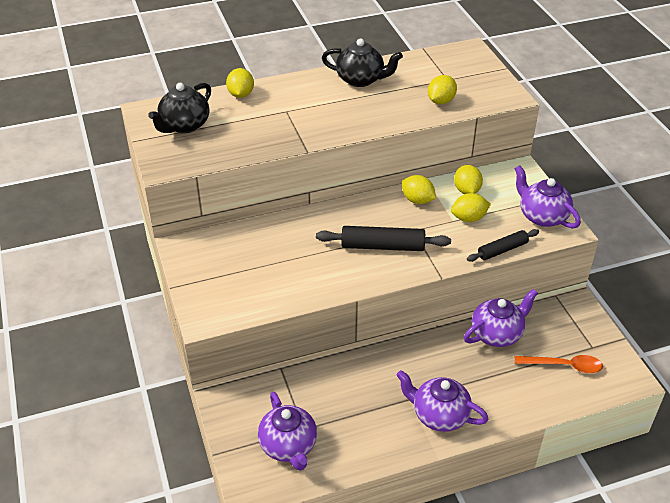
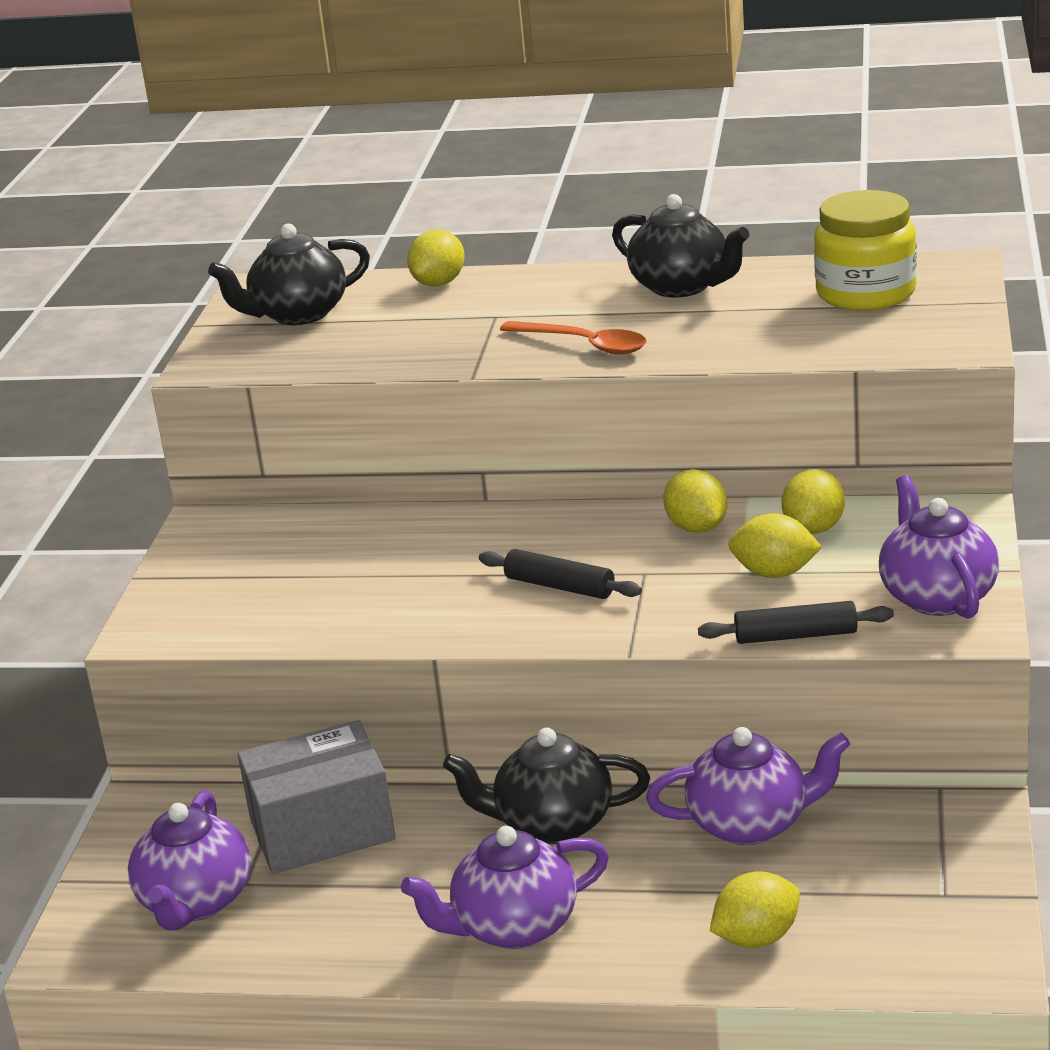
camera: 30 degrees right, 15 degrees down
(318, 389) = (322, 829): none -> grey box
(382, 246) = (560, 586): black rolling pin -> black rolling pin, size x0.64
(417, 357) = (552, 824): none -> black teapot
(439, 415) = (513, 927): purple teapot -> purple teapot turned 75 degrees counterclockwise
(441, 101) = (806, 336): yellow lemon -> yellow lemon (756, 938)
(446, 72) = (866, 293): none -> yellow jar
(564, 366) = (849, 911): orange spoon -> orange spoon (584, 345)

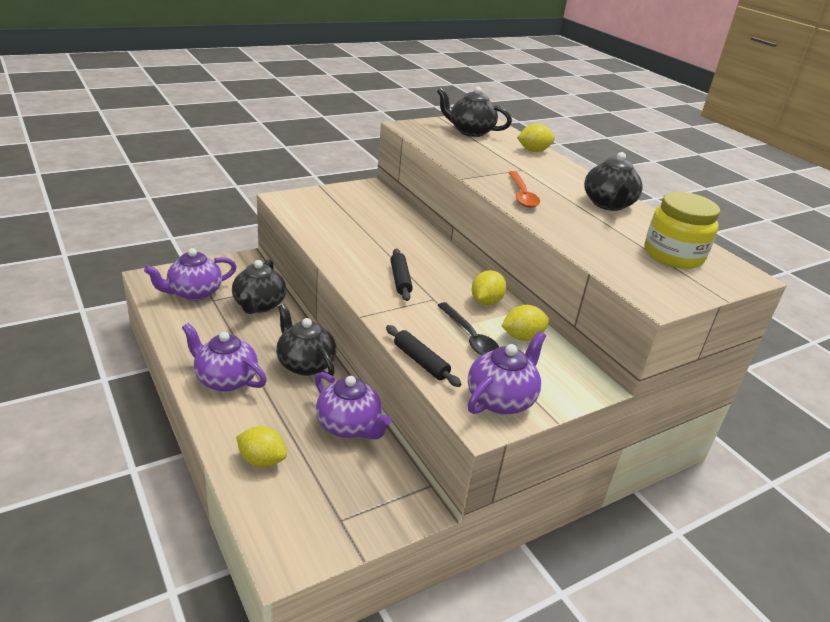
camera: 45 degrees right, 5 degrees up
(322, 829) = (259, 305): grey box -> black teapot
(774, 573) = (470, 337): yellow lemon -> black spoon

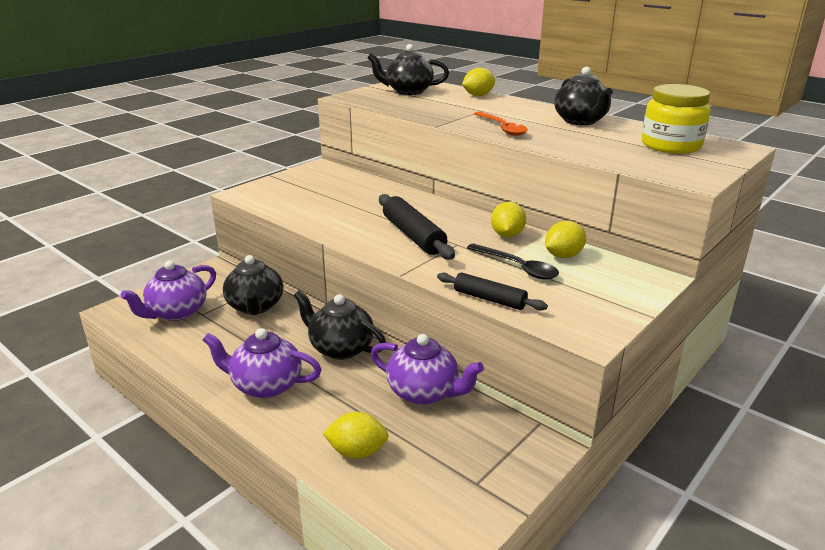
camera: 15 degrees left, 5 degrees down
(400, 280) = (413, 235): black rolling pin -> black rolling pin, size x1.56
(501, 399) = (588, 311): purple teapot -> none

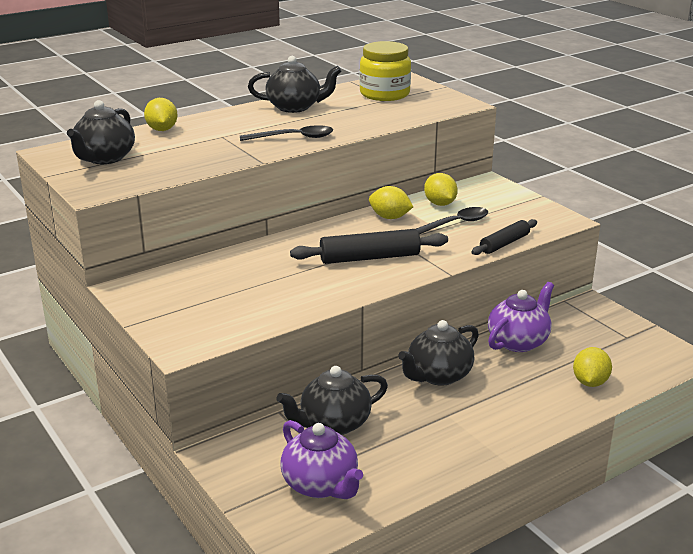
camera: 75 degrees left, 0 degrees up
(255, 307) = (333, 424): black teapot -> black teapot turned 150 degrees clockwise
(265, 385) = (490, 423): purple teapot -> none
(502, 128) = (293, 138): orange spoon -> black spoon

